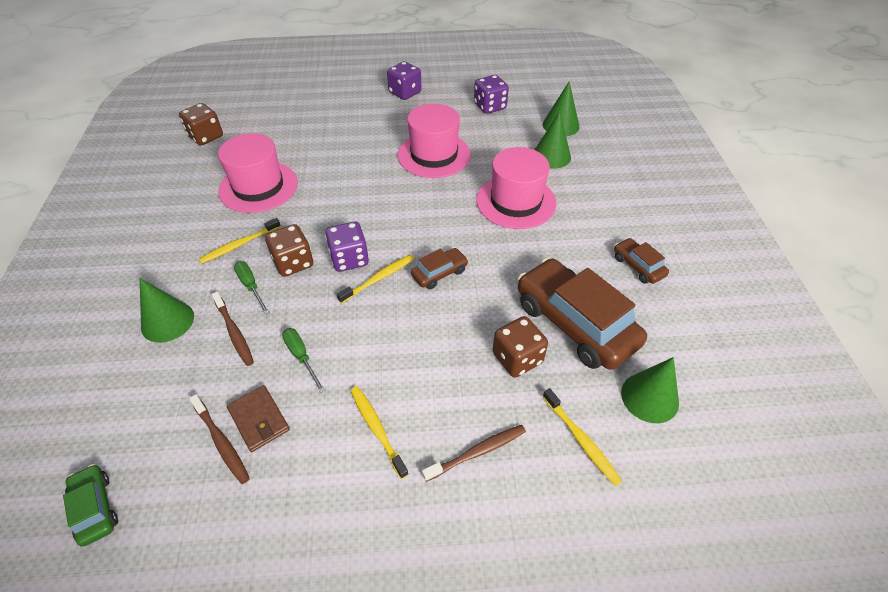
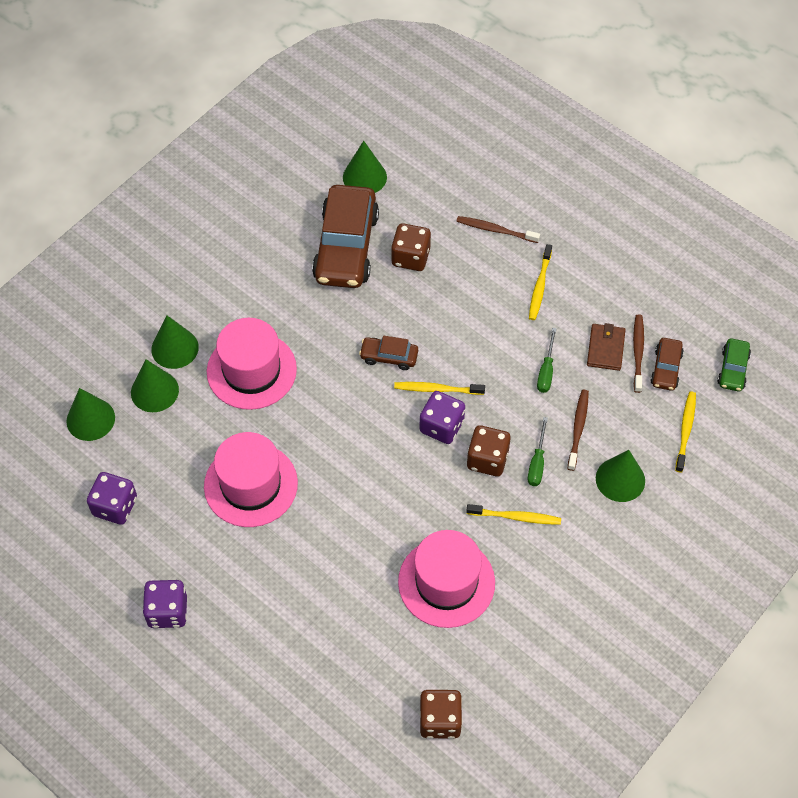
camera: 135 degrees left, 10 degrees up
(576, 180) = (175, 348): none -> green cone
(581, 440) = (432, 190): yellow toothbrush -> yellow toothbrush (685, 430)
(638, 266) = (247, 245): brown car -> brown car (666, 368)

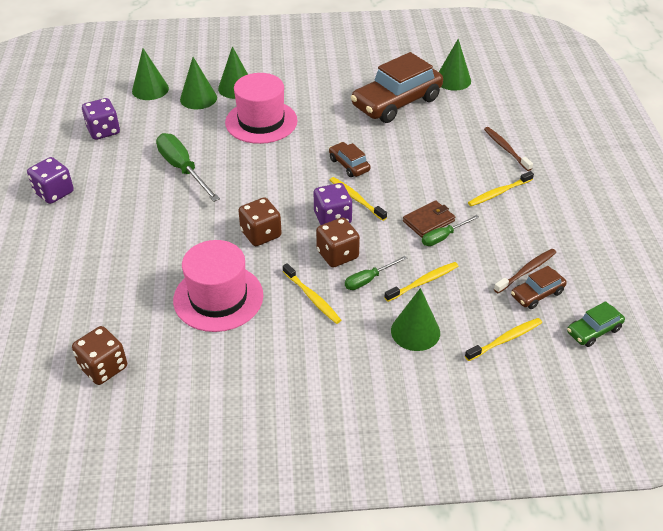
camera: 45 degrees right, 15 degrees down
(251, 485) = (183, 169): pink hat -> green screwdriver
(410, 257) = (430, 129): brown dice -> brown dice (261, 234)
(578, 428) = (423, 282): brown toothbrush -> yellow toothbrush
(605, 348) = (504, 253): brown wallet -> brown wallet (428, 221)

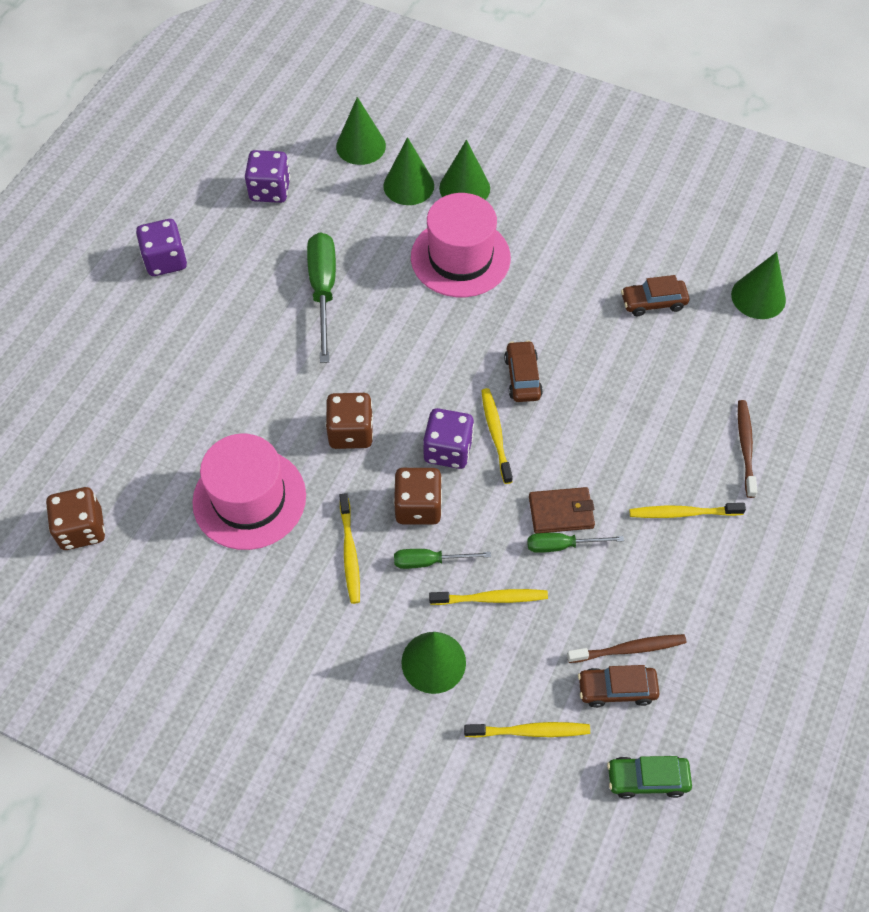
camera: 30 degrees right, 15 degrees up
(396, 102) = (653, 302): brown car -> brown car, size x0.47

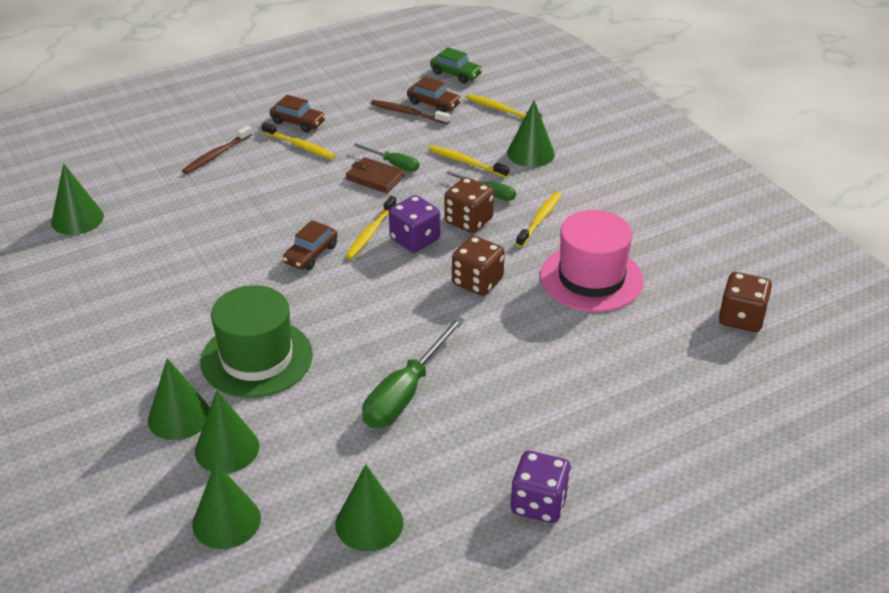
camera: 145 degrees left, 20 degrees down
(270, 190) = (369, 523): purple dice -> green cone
(460, 257) = (256, 358): pink hat -> green hat
(653, 302) = (153, 251): brown car -> brown car (298, 122)

